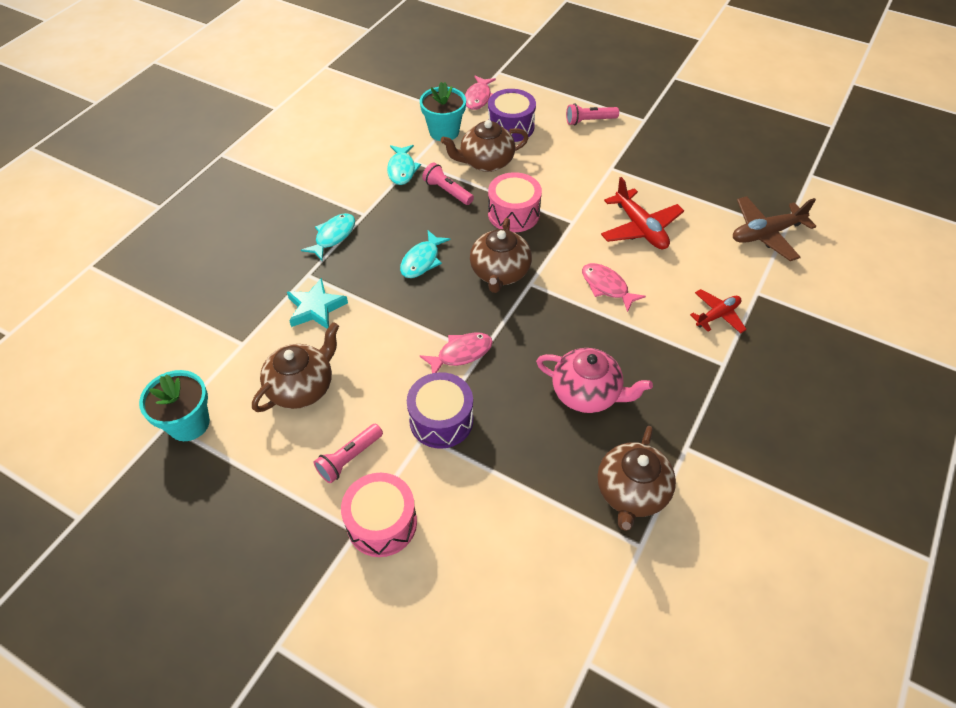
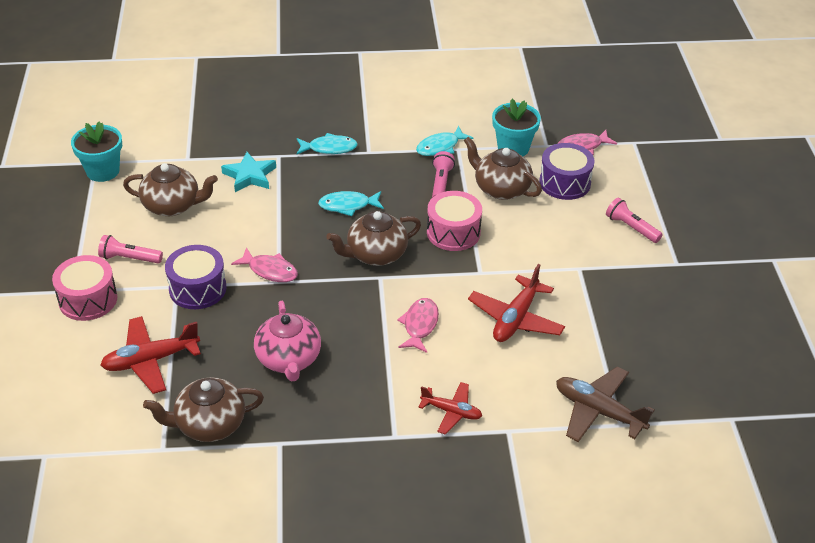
camera: 55 degrees right, 10 degrees down
(513, 504) = (151, 360): none -> red plane

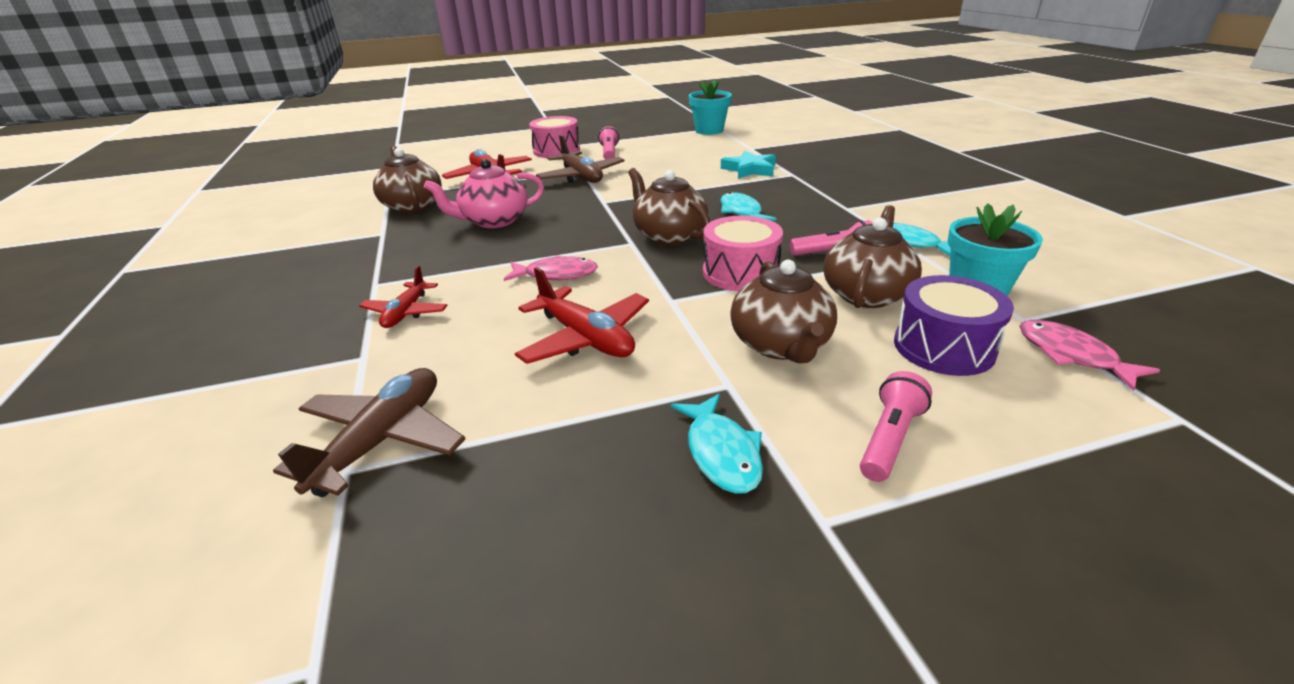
camera: 80 degrees right, 10 degrees down
(172, 205) = (684, 154): brown teapot -> brown teapot (781, 345)
(197, 289) = (581, 177): purple drum -> brown plane
(270, 270) = (617, 196): pink fish -> none
(329, 148) = (830, 191): turquoise fish -> turquoise fish (721, 453)
(516, 318) = (585, 338): red plane -> red plane turned 150 degrees counterclockwise

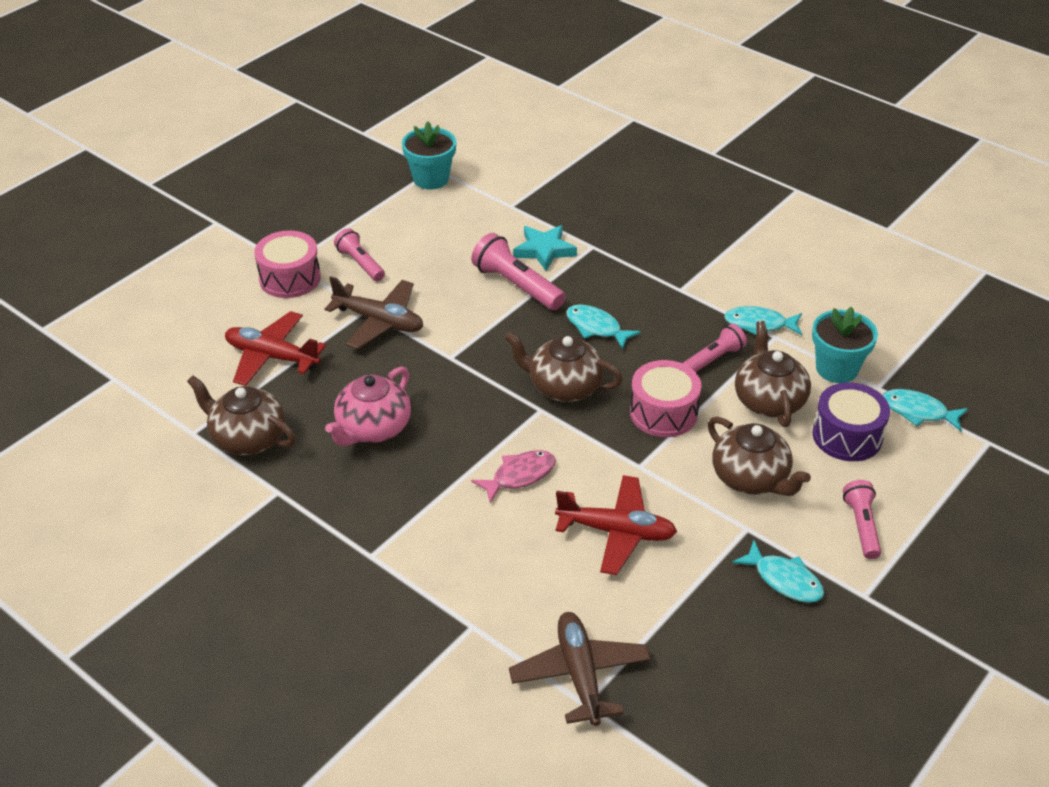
camera: 35 degrees left, 10 degrees up
(406, 312) = (445, 571): red plane -> none
(704, 180) = (516, 285): none -> pink flashlight
(1071, 355) = (918, 411): pink fish -> turquoise fish

